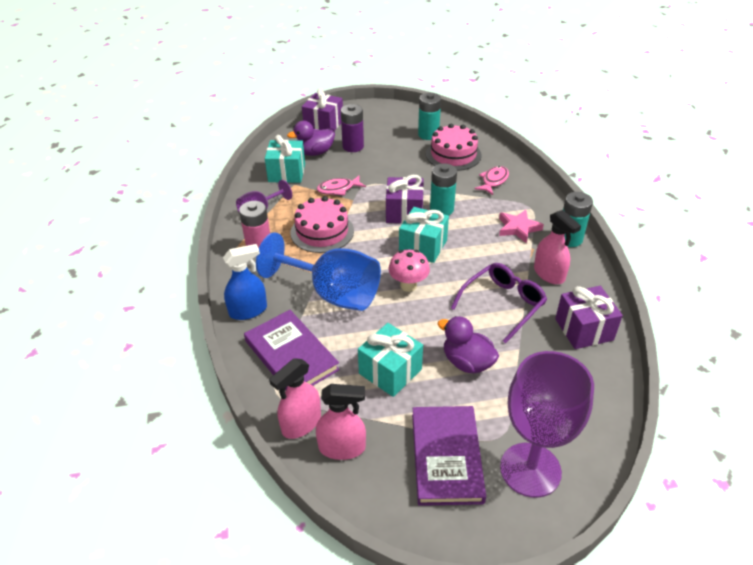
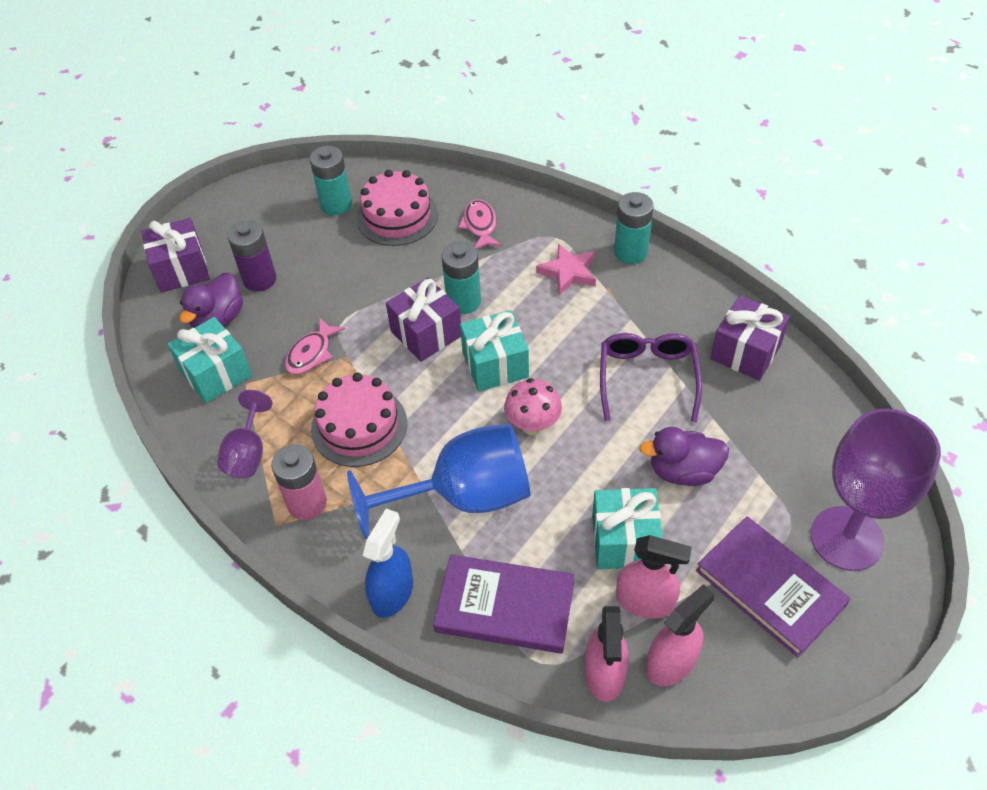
camera: 40 degrees left, 10 degrees up
(549, 274) = (653, 309): pink spray bottle -> pink spray bottle (645, 601)

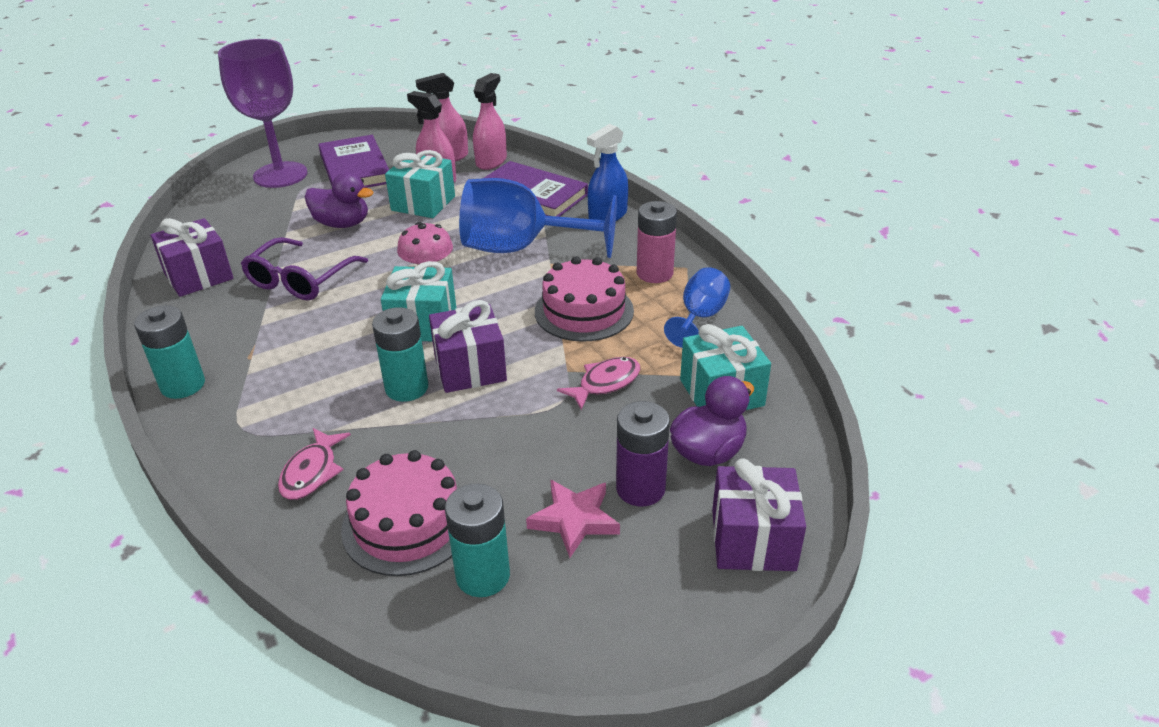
camera: 160 degrees left, 15 degrees down
(248, 453) = (700, 317): purple goblet -> blue goblet
(568, 272) = (269, 384): pink star -> pink star (574, 520)

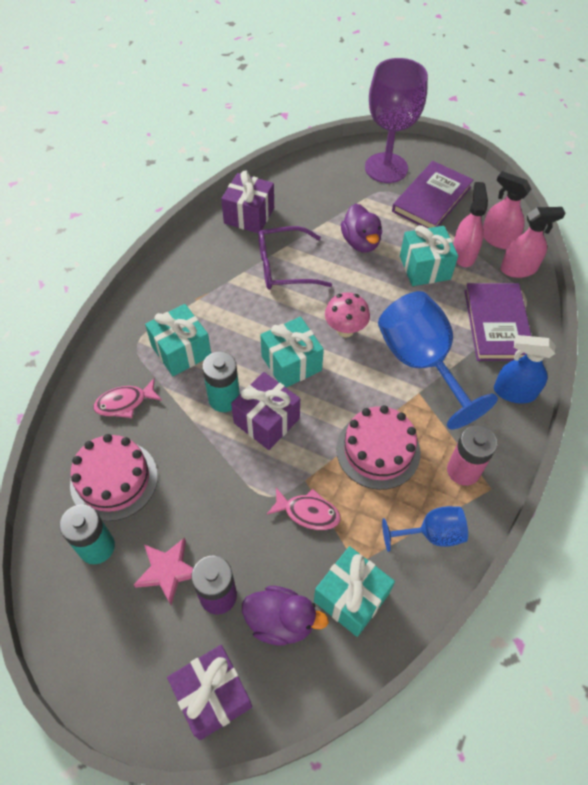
camera: 55 degrees right, 20 degrees up
(183, 385) = (152, 288): turquoise battery -> none
(302, 396) = (181, 351): none -> turquoise gift

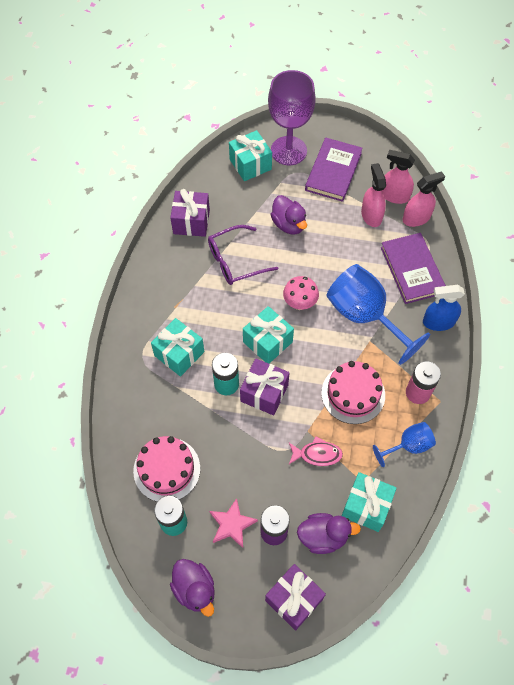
camera: 15 degrees left, 5 degrees up
(89, 641) = (195, 589): none -> purple duck
(125, 403) = (151, 407): pink fish -> none
(425, 268) = (345, 235): turquoise gift -> turquoise gift (250, 164)

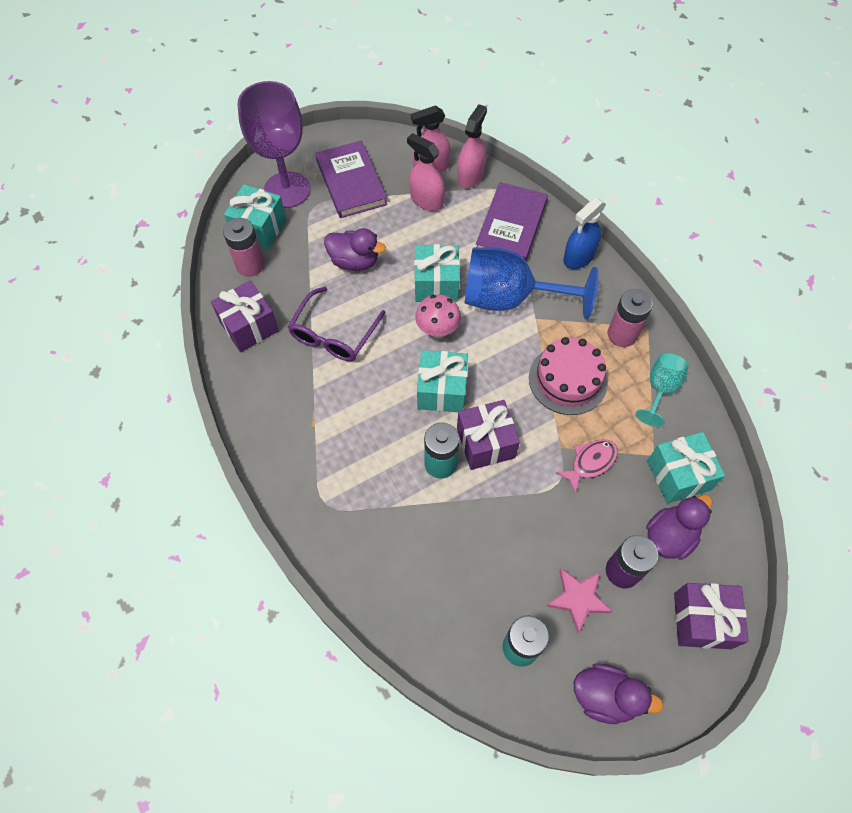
camera: 40 degrees left, 0 degrees up
(167, 469) = (462, 599): pink cake -> none
(179, 354) = (363, 470): turquoise gift -> turquoise gift (436, 284)
(224, 184) = (250, 265): none -> pink battery
(408, 446) = (660, 389): blue goblet -> turquoise goblet
(412, 270) = (511, 226): purple book -> purple book turned 75 degrees clockwise

